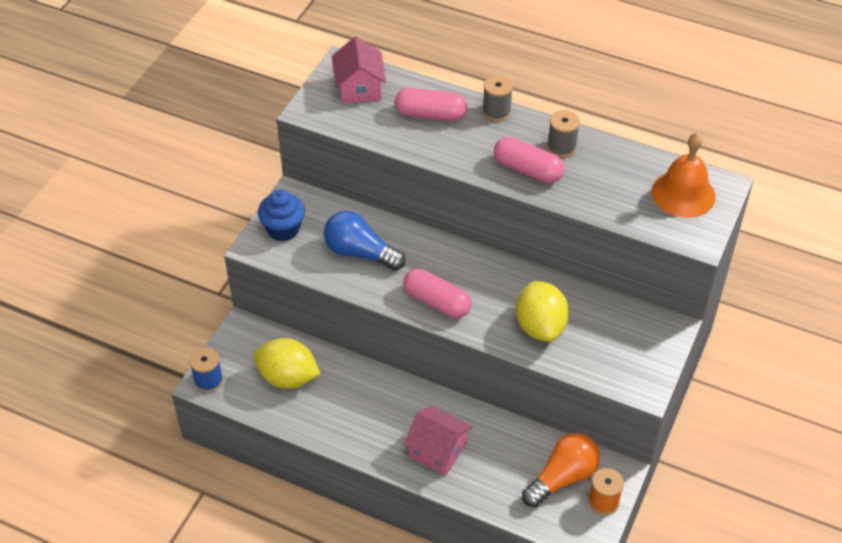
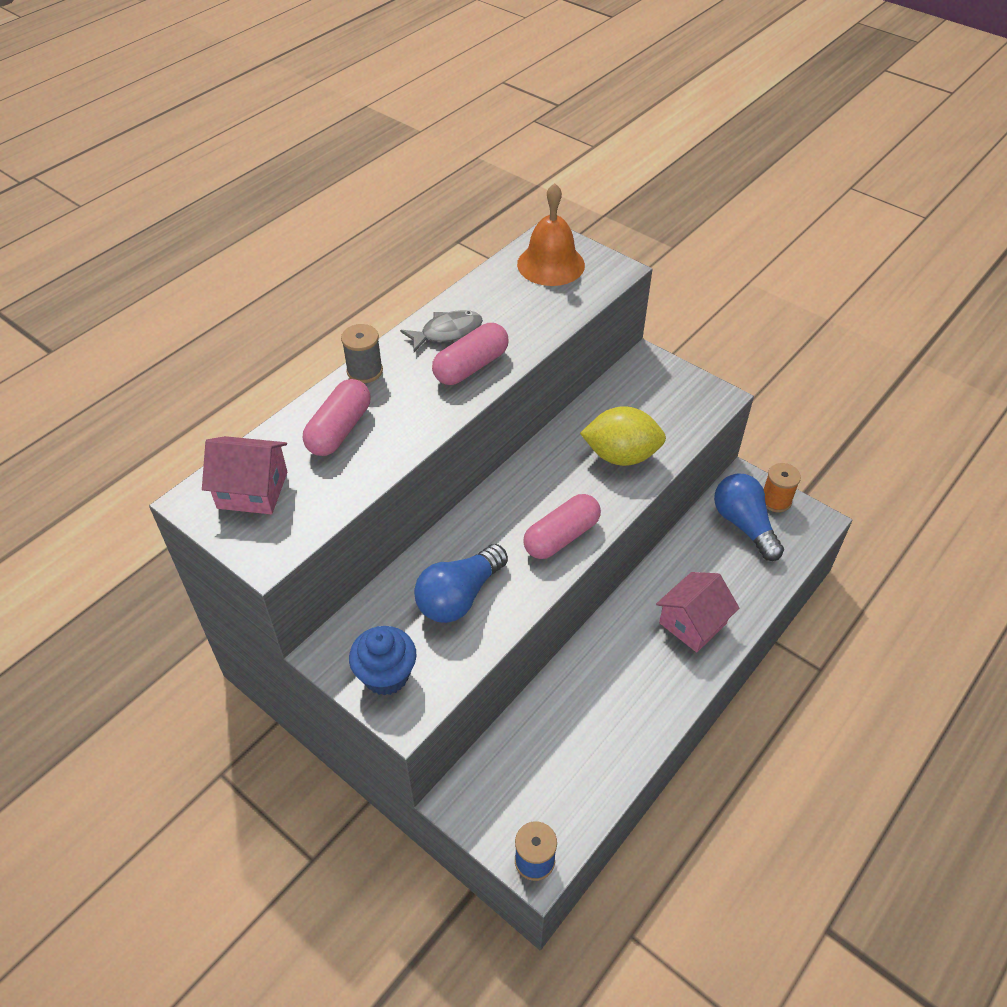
camera: 75 degrees left, 0 degrees up
(288, 377) = (555, 759): yellow lemon -> none
(561, 147) = (447, 332): grey spool -> grey fish
(562, 478) = (744, 525): orange light bulb -> blue light bulb

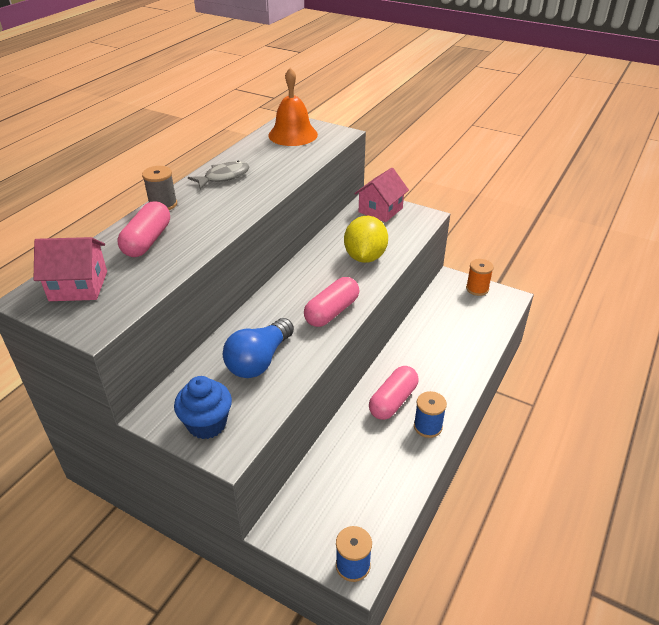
camera: 10 degrees left, 10 degrees down
(471, 366) = (245, 194): pink capsule -> pink capsule (393, 401)
(621, 455) = (365, 257): yellow lemon -> yellow lemon turned 75 degrees counterclockwise
(661, 697) = (428, 426): none -> blue spool
(692, 623) = (438, 373): pink house -> pink house (380, 210)
(744, 525) = (459, 306): blue light bulb -> none

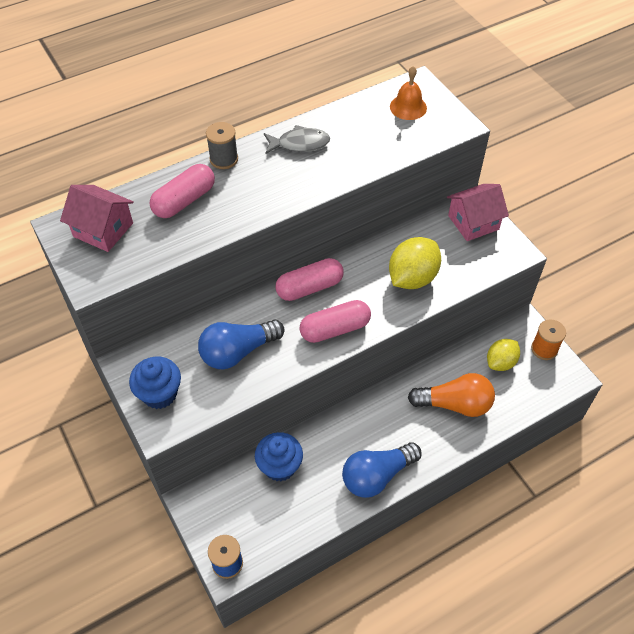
camera: 30 degrees right, 15 degrees up
(293, 135) = (408, 107): orange bell -> orange bell, size x0.66
(340, 459) = (279, 466): none -> blue cupcake
(393, 401) = (364, 434): pink capsule -> pink capsule (309, 287)
(428, 426) = (377, 475): blue spool -> blue light bulb
(445, 349) = (455, 404): none -> orange light bulb
(455, 309) = (500, 362): none -> yellow lemon

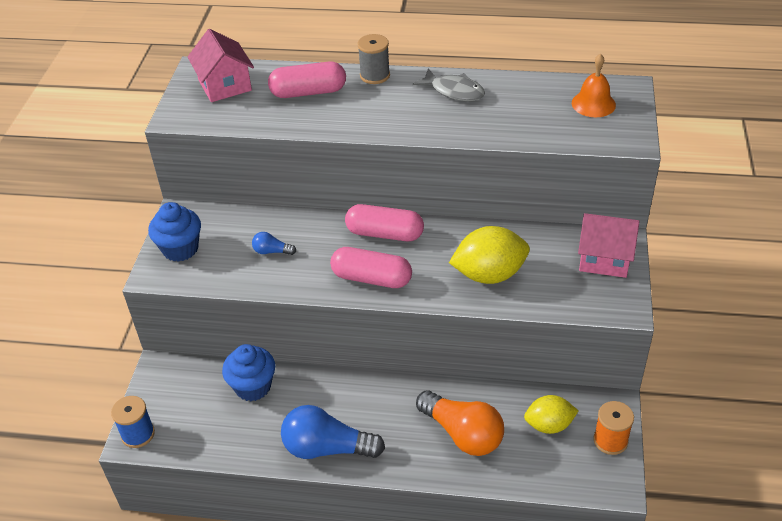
camera: 40 degrees right, 10 degrees down
(238, 352) = (272, 251): blue light bulb -> blue light bulb, size x0.46

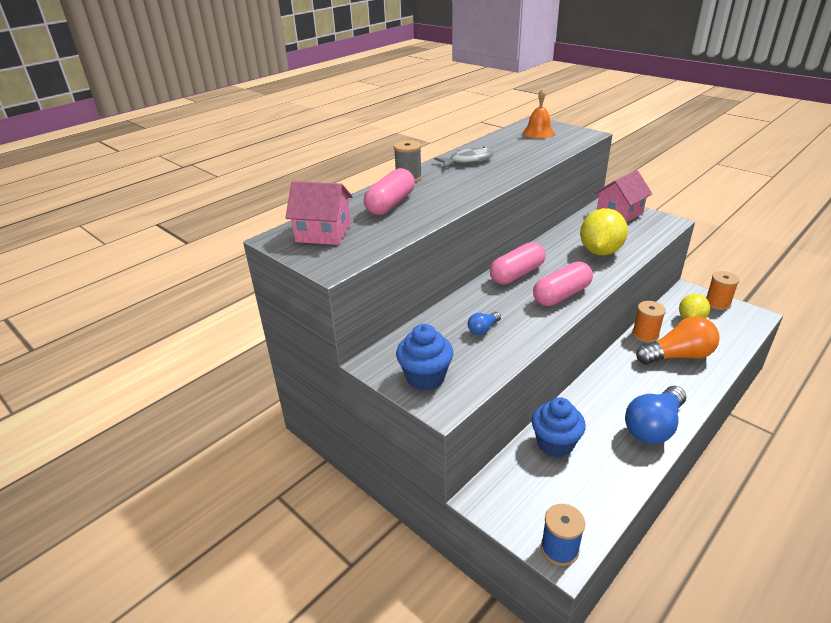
camera: 55 degrees left, 10 degrees down
(480, 394) = (645, 334): none -> orange spool

